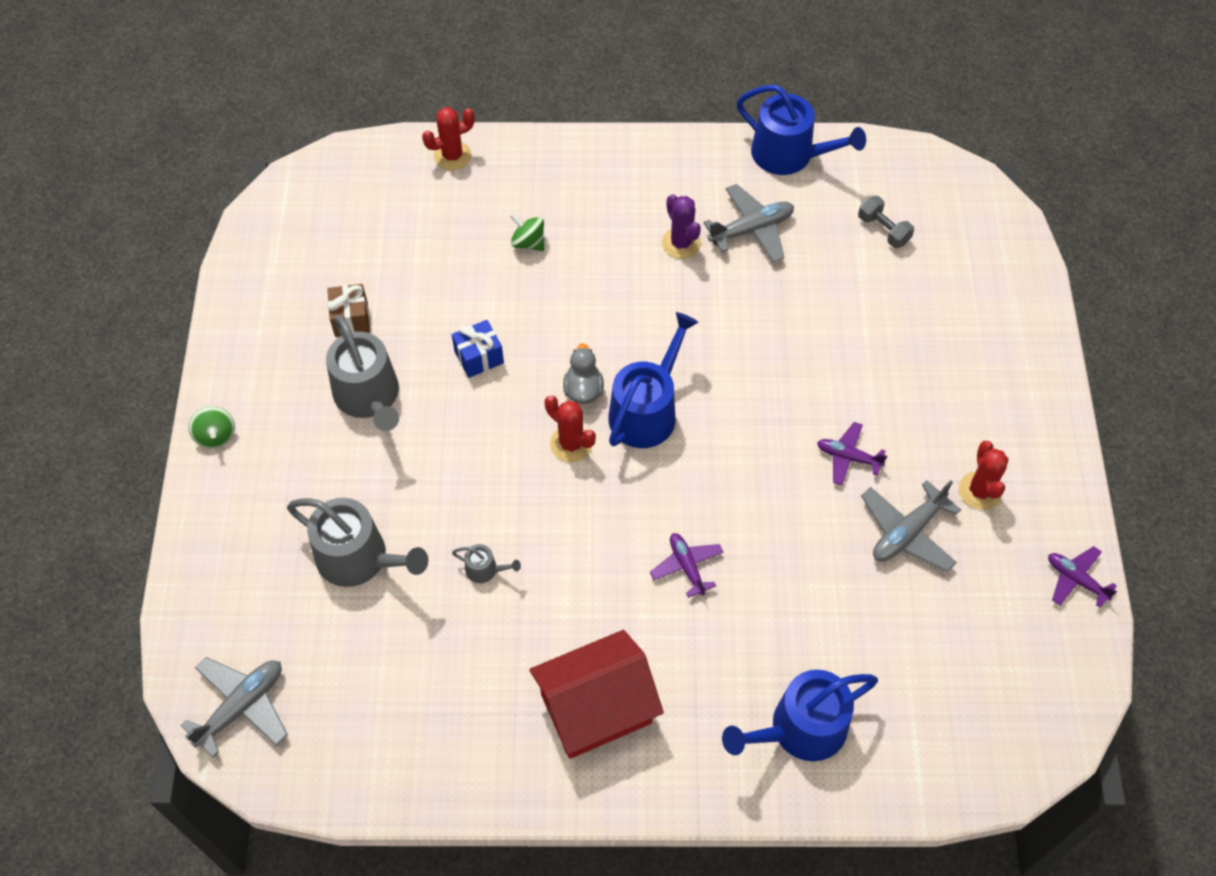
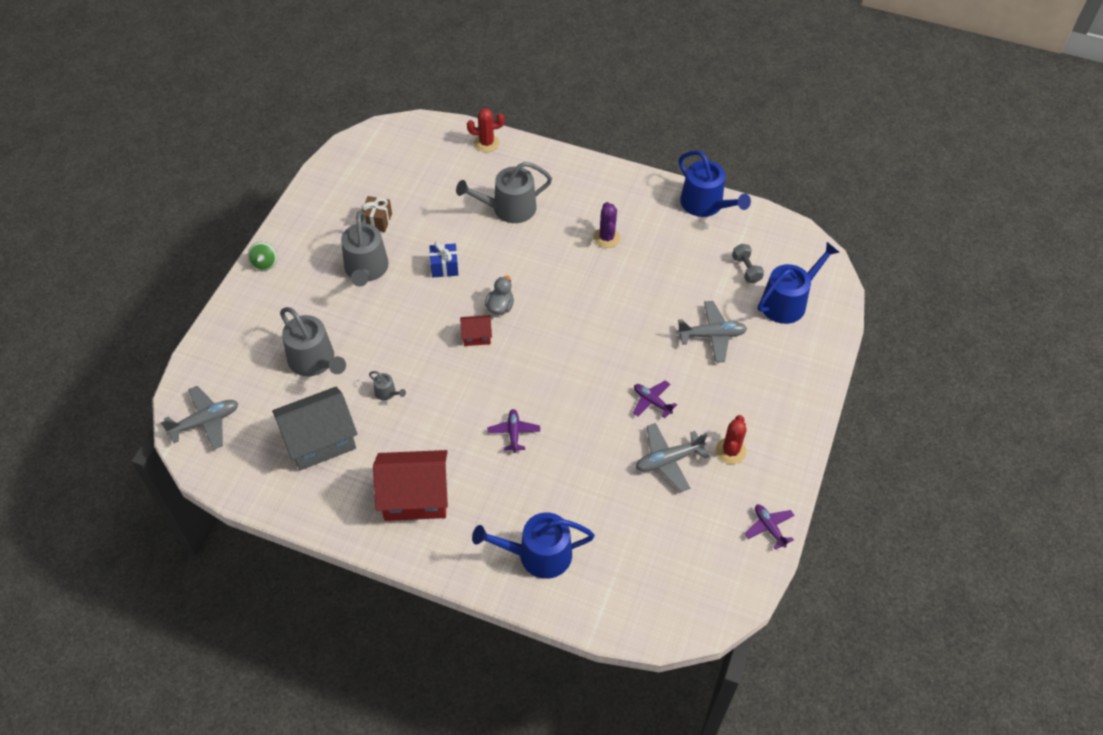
camera: 20 degrees right, 5 degrees down
(423, 674) = (320, 441): none -> grey house
(528, 242) = (509, 208): green spinning top -> grey watering can
(571, 444) = (476, 336): red cactus -> red house
(647, 411) = (534, 332): blue watering can -> blue watering can (787, 302)
(751, 229) = (657, 243): grey plane -> grey plane (711, 335)

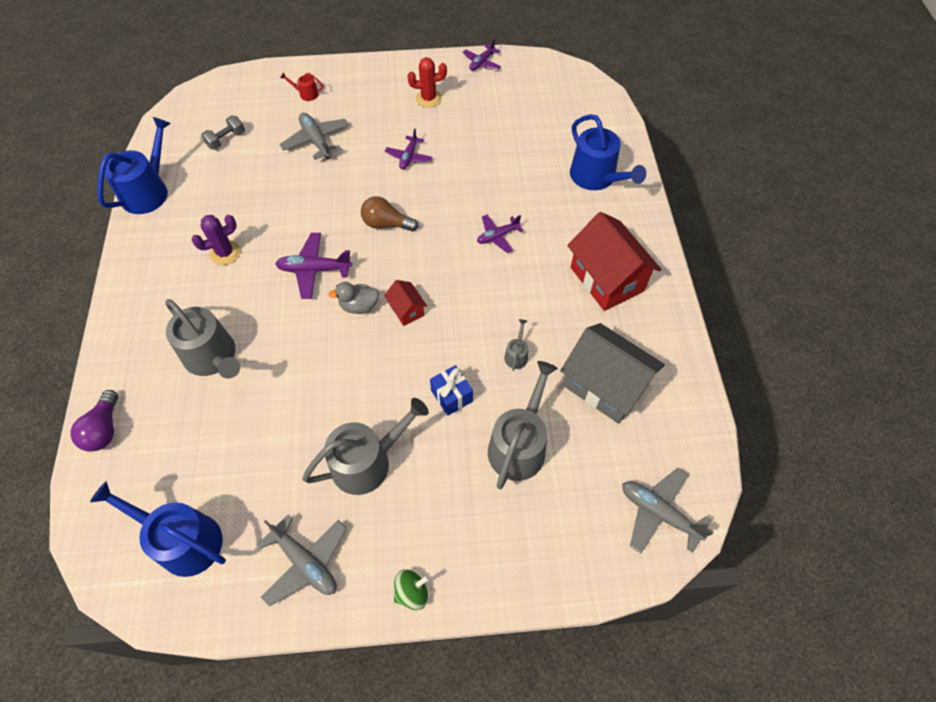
camera: 115 degrees left, 5 degrees up
(377, 221) = (285, 491): brown gift -> none
(444, 267) = (328, 381): blue gift -> blue gift (451, 396)
(486, 143) = (104, 429): red cactus -> purple light bulb
(555, 289) = (314, 270): none -> purple plane
(576, 354) = (386, 224): none -> brown light bulb
(668, 460) = (460, 130): grey plane -> grey plane (305, 562)
(786, 347) = (306, 94): none -> red watering can
(787, 302) = (254, 105): blue watering can -> blue watering can (183, 540)

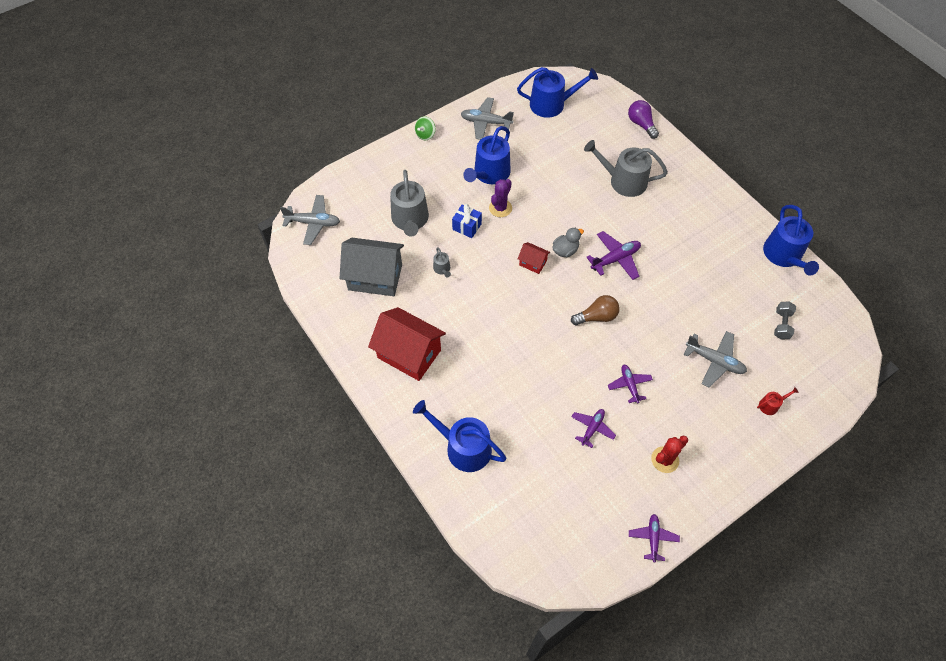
camera: 150 degrees right, 0 degrees up
(225, 253) = (683, 241): purple cactus -> purple cactus (500, 208)
(367, 462) = (489, 174): grey watering can -> blue watering can
(497, 236) = (509, 348): purple plane -> purple plane (592, 428)

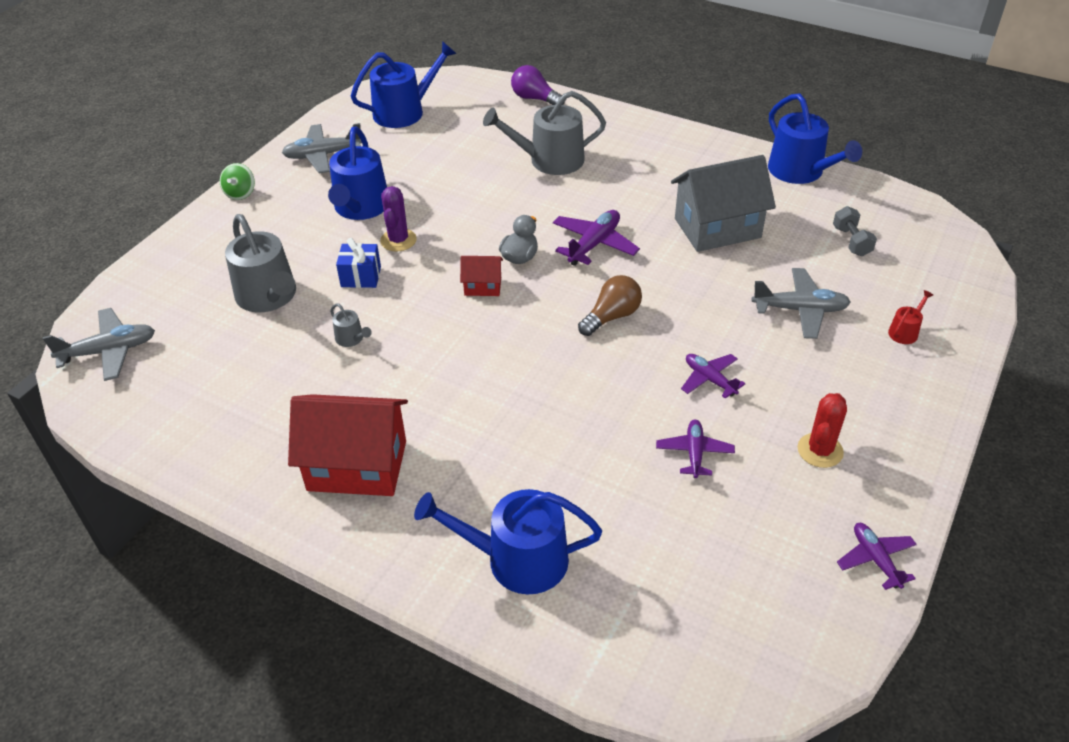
camera: 25 degrees left, 15 degrees down
(375, 277) = (248, 385): grey house -> grey house (717, 228)

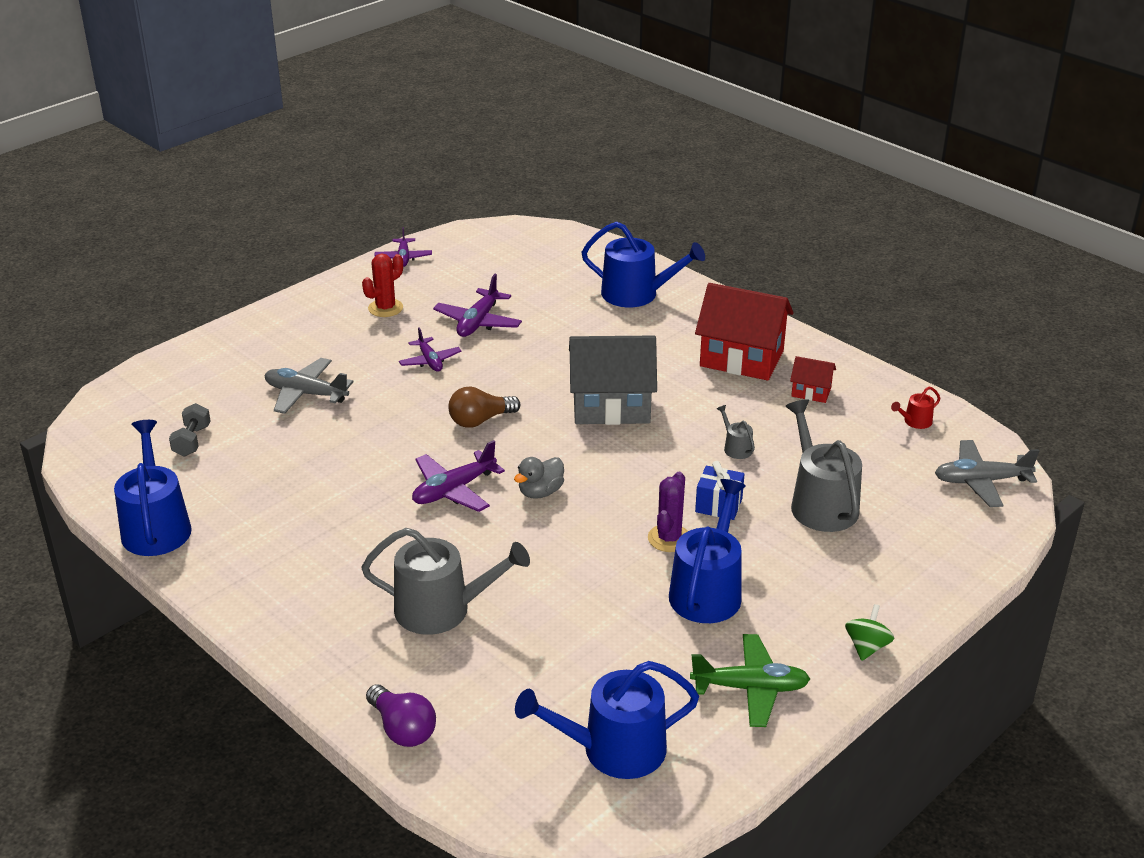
camera: 165 degrees left, 10 degrees down
(323, 155) = (750, 688): grey plane -> green plane
(483, 286) = (592, 470): red house -> red house (811, 392)
(694, 453) = (478, 322): purple plane -> purple plane, size x1.50
(717, 228) = (311, 481): grey house -> grey house (611, 406)
(905, 331) = (236, 362): red watering can -> red watering can (915, 422)

